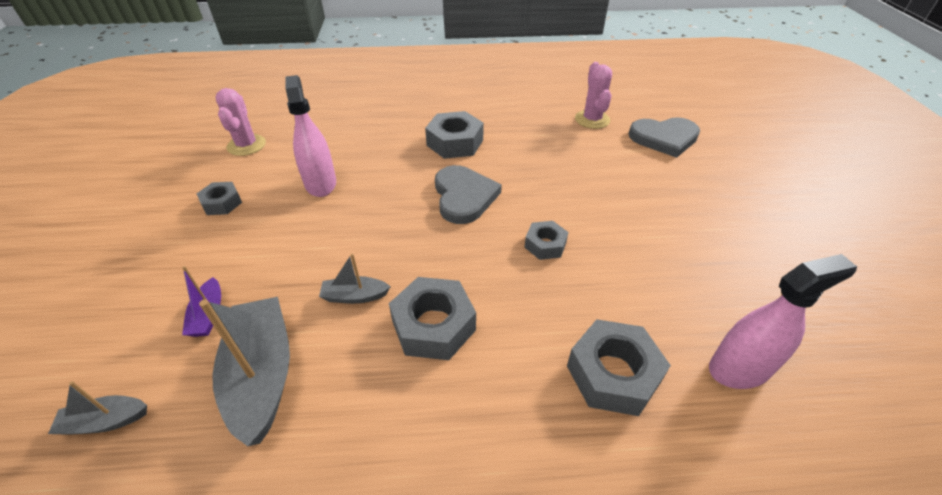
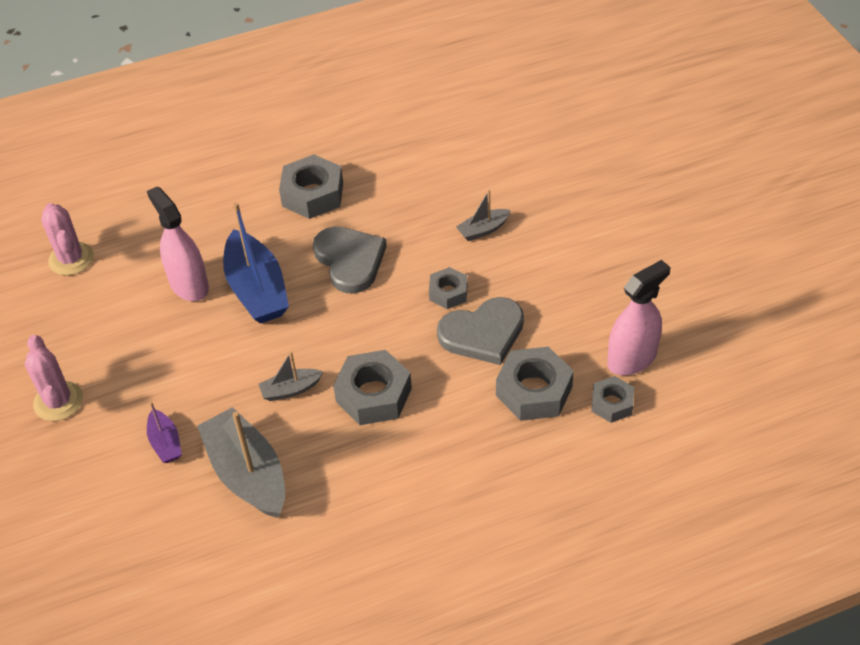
camera: 15 degrees left, 5 degrees up
(105, 421) = (141, 541): grey boat -> grey boat (483, 230)
(222, 203) = (96, 335): grey nut -> grey nut (612, 404)
(373, 200) = (257, 289): none -> blue boat
(592, 119) = (457, 122): pink cactus -> pink cactus (58, 401)
(664, 138) = (542, 131): grey heart -> grey heart (483, 333)

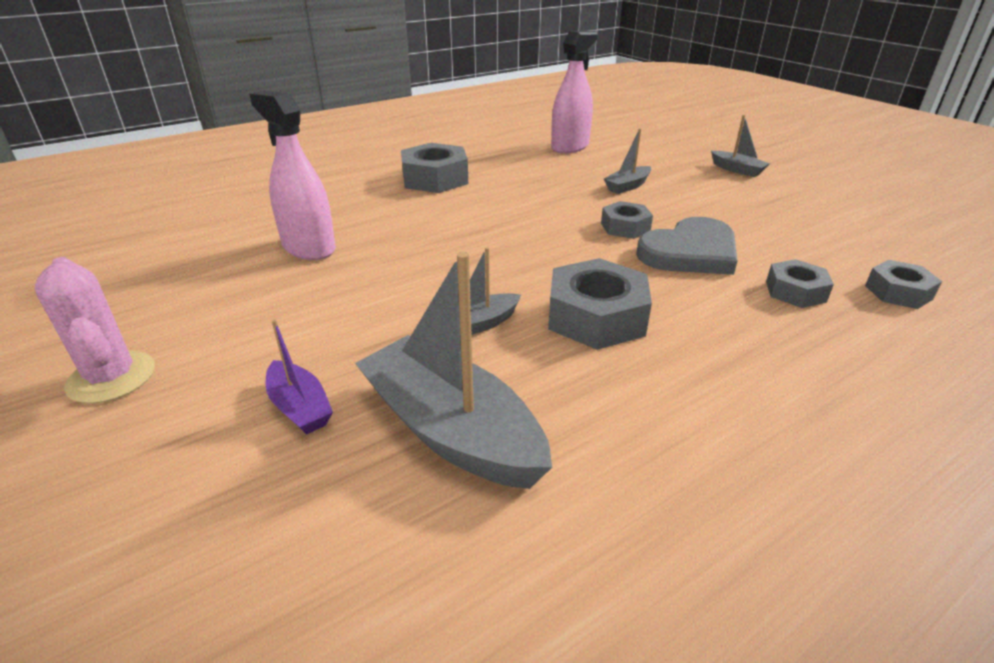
camera: 15 degrees left, 15 degrees down
(71, 259) = (149, 241): pink cactus -> none
(257, 289) = (397, 244): blue boat -> none
(350, 260) = (499, 215): grey heart -> none
(534, 391) = (795, 291): grey nut -> grey nut, size x0.59
(605, 215) = (737, 170): none -> grey boat
(631, 359) = (875, 255): pink spray bottle -> pink spray bottle (570, 147)

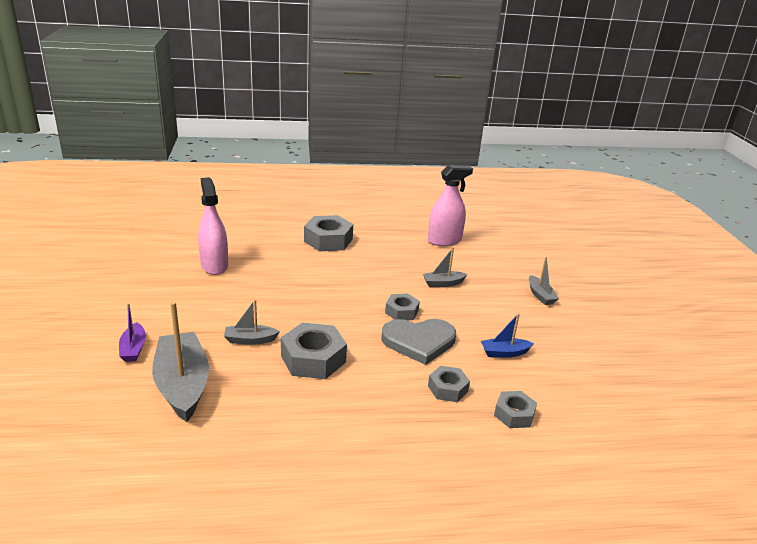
camera: 25 degrees right, 5 degrees down
(111, 377) = (76, 305): pink cactus -> none
(790, 233) = (504, 353): none -> blue boat

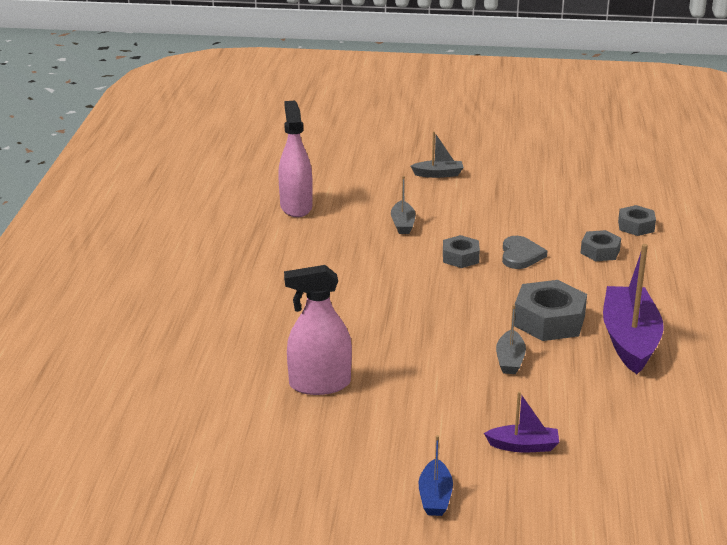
camera: 75 degrees left, 0 degrees up
(182, 385) = (595, 407): grey boat -> none
(290, 406) = (629, 340): none -> purple boat
(328, 240) = (268, 288): grey nut -> none
(419, 342) = (520, 255): grey heart -> grey heart, size x0.64
(504, 353) = (542, 213): blue boat -> blue boat (435, 497)

